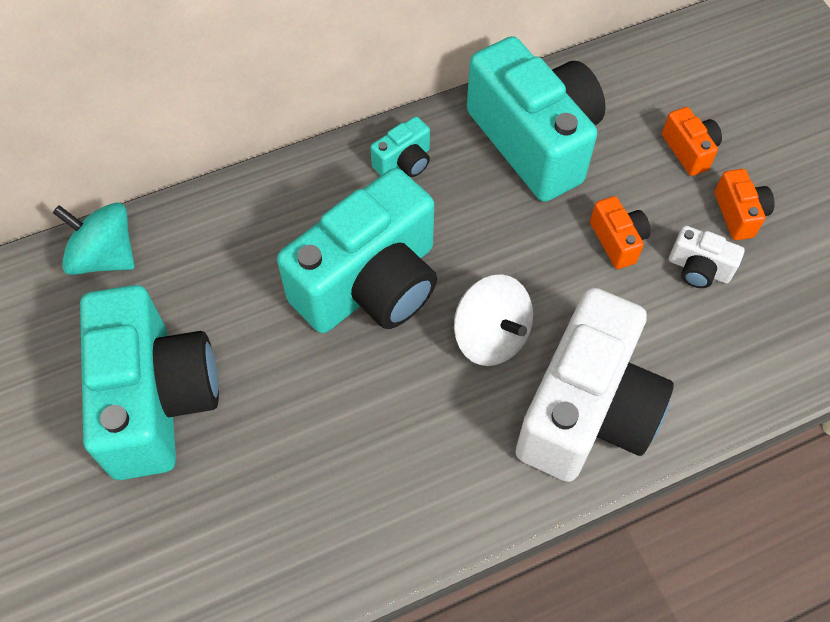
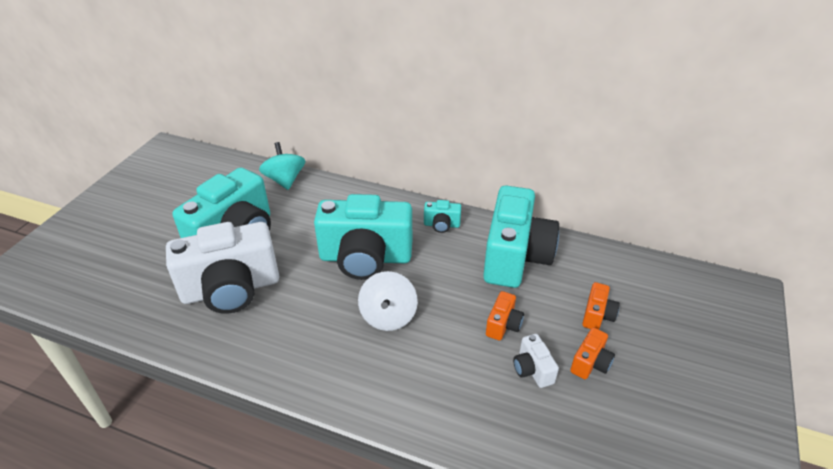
camera: 45 degrees right, 20 degrees down
(587, 410) = (390, 381): white camera -> white camera (231, 289)

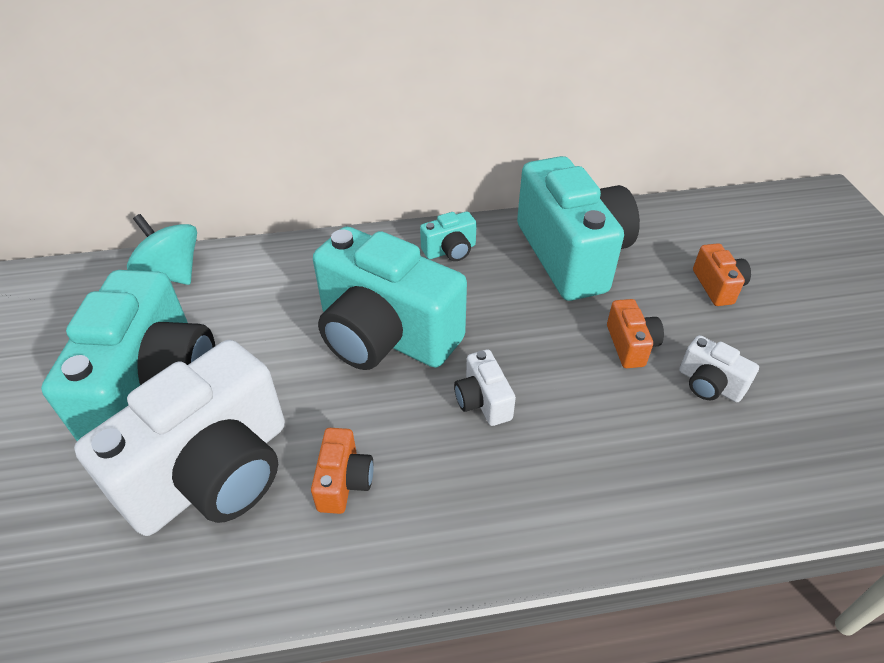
camera: 30 degrees left, 5 degrees up
(365, 258) = (385, 335): turquoise camera -> turquoise camera turned 60 degrees clockwise
(388, 316) = (483, 401): white spinning top -> white camera
(590, 363) = (759, 345): orange camera -> orange camera (344, 482)

